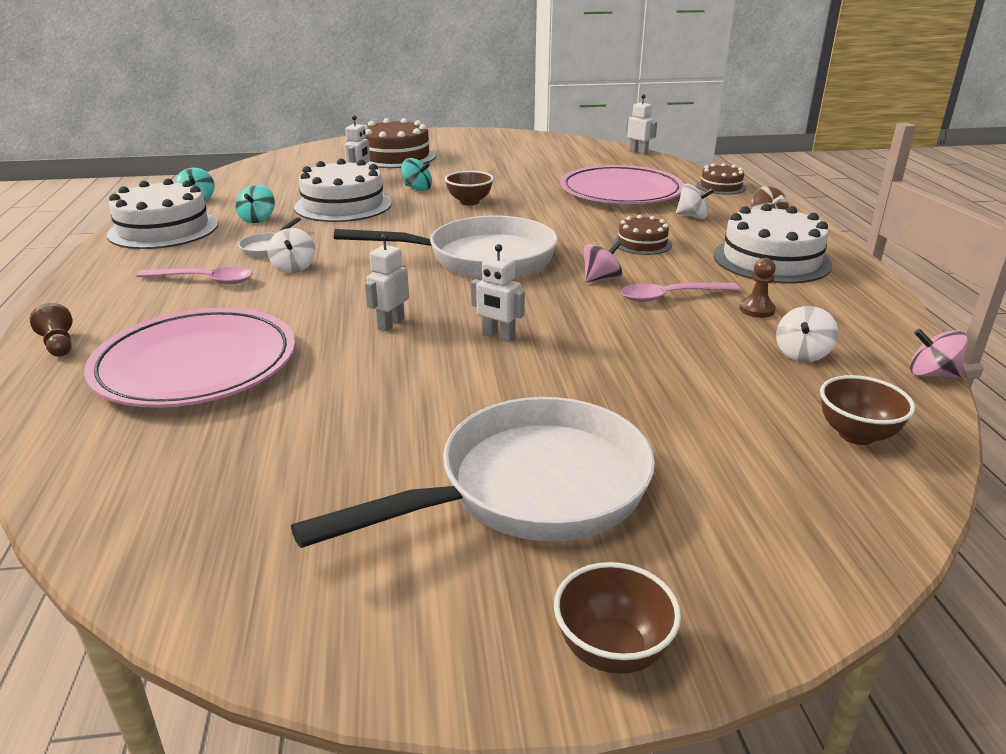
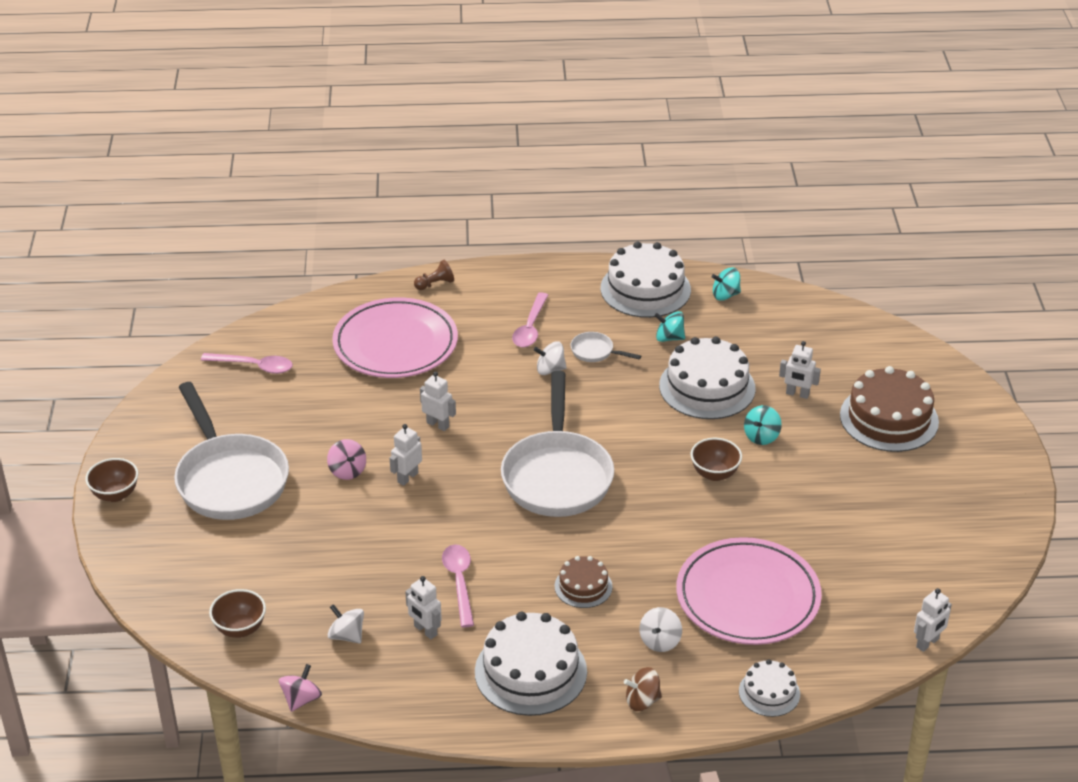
camera: 95 degrees right, 10 degrees up
(200, 501) = (254, 366): none -> pink spoon
(601, 279) = (501, 545): pink spinning top -> pink spinning top (347, 471)
(721, 186) = (769, 692): brown cake -> white cake
(757, 310) = (425, 630): brown pawn -> white robot

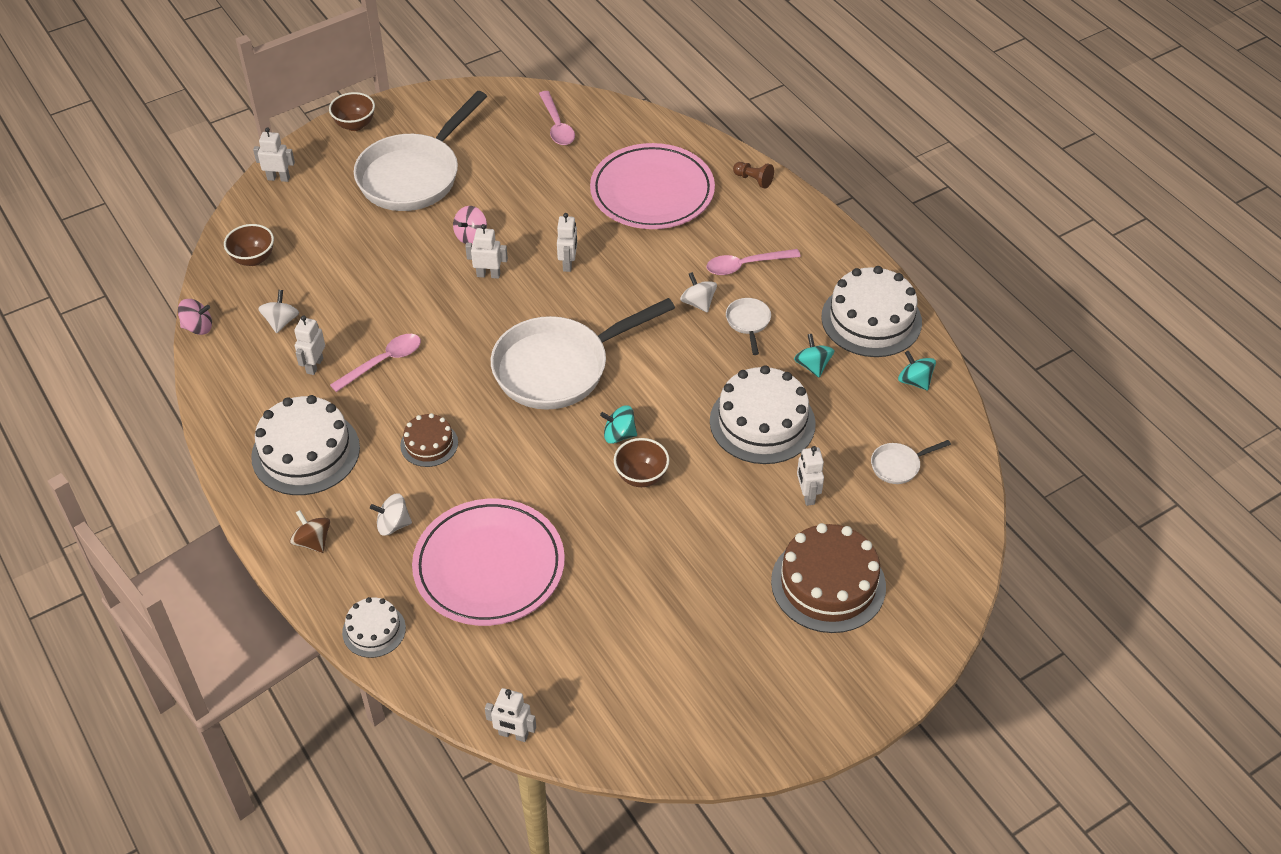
camera: 60 degrees right, 10 degrees up
(139, 574) = (278, 178): none -> white robot
(761, 436) = (721, 491): turquoise spinning top -> turquoise spinning top (619, 435)
(802, 338) = (898, 465): none -> white pan

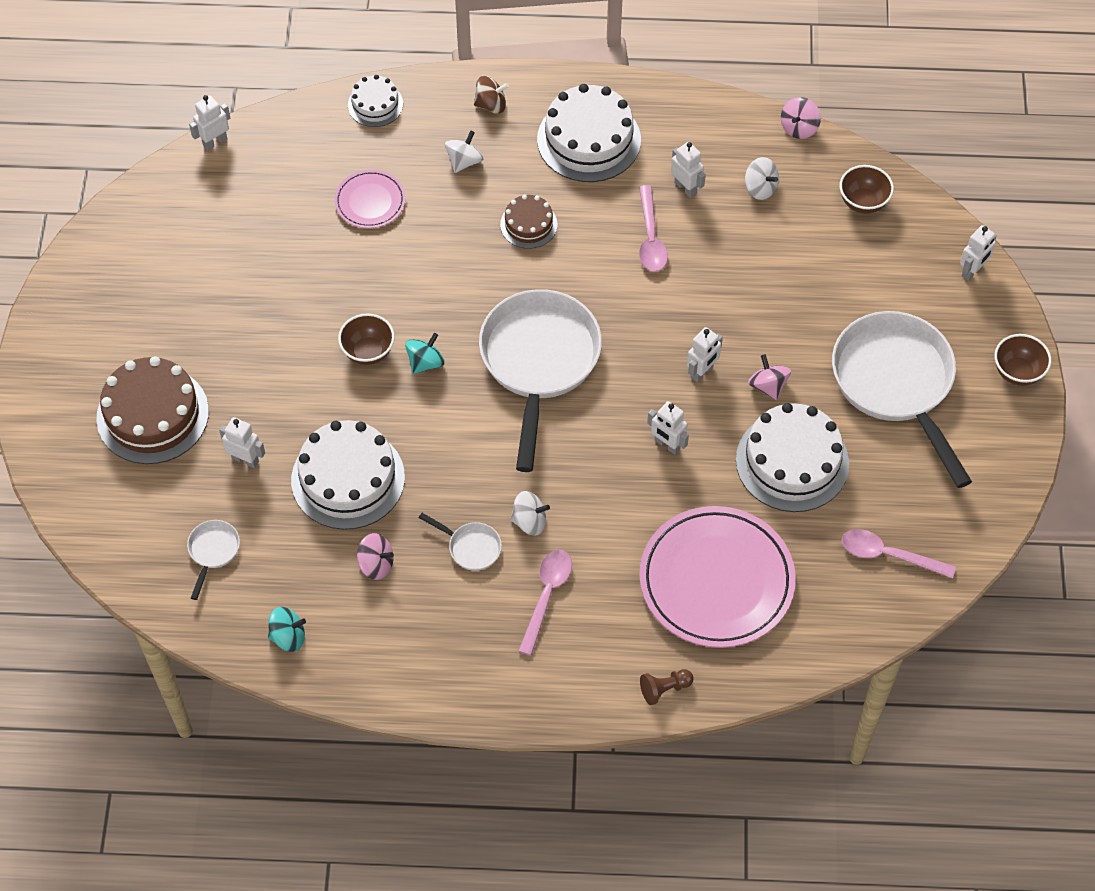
camera: 125 degrees right, 10 degrees up
(489, 566) = (370, 201): pink plate -> pink plate, size x0.50
(812, 366) = (376, 564): turquoise spinning top -> pink spinning top
(871, 319) = (389, 657): white cake -> white cake (792, 461)

